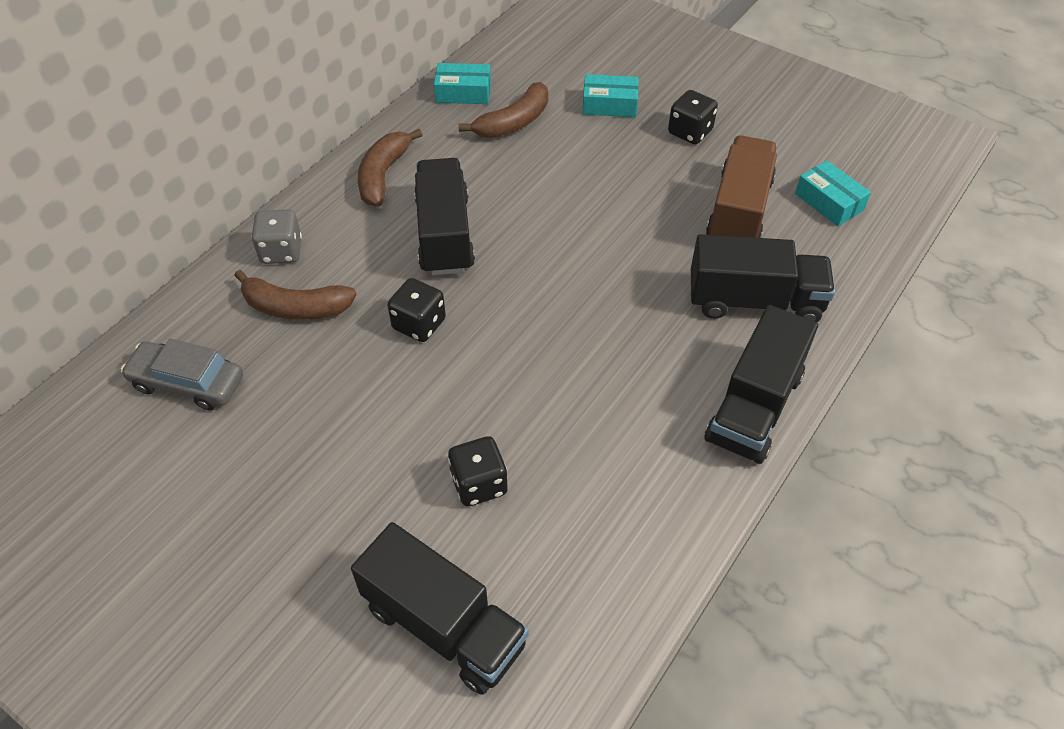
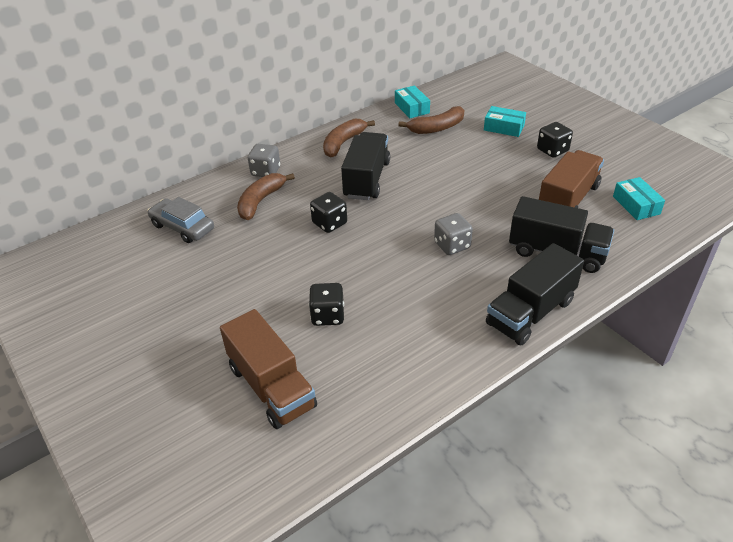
camera: 20 degrees right, 10 degrees down
(295, 307) = (260, 201): brown banana -> brown banana turned 90 degrees clockwise
(444, 625) = (271, 387): black truck -> brown truck
(463, 92) = (412, 108): turquoise box -> turquoise box turned 45 degrees clockwise
(610, 322) = (452, 245): none -> grey dice

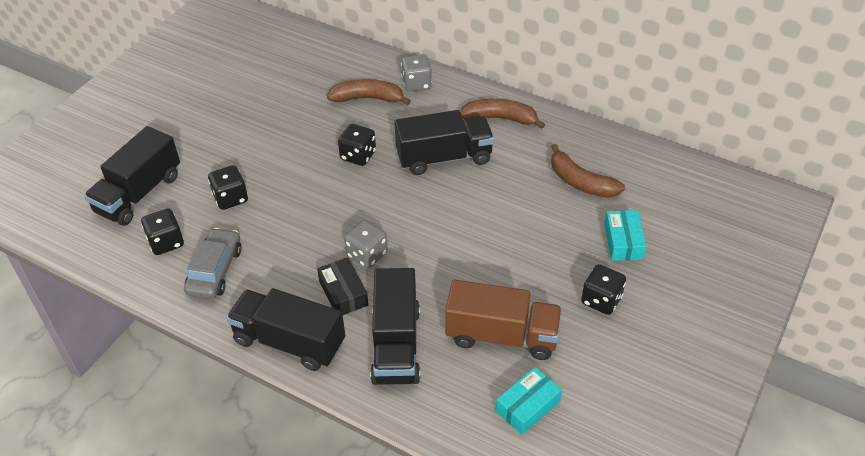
camera: 65 degrees right, 5 degrees up
(183, 227) = (307, 67): grey car -> grey car (215, 271)
(271, 387) = (139, 194): brown truck -> black truck
(360, 376) = (166, 242): none -> black dice
(412, 108) = (610, 149): turquoise box -> none
(489, 268) = (343, 293): none -> black box

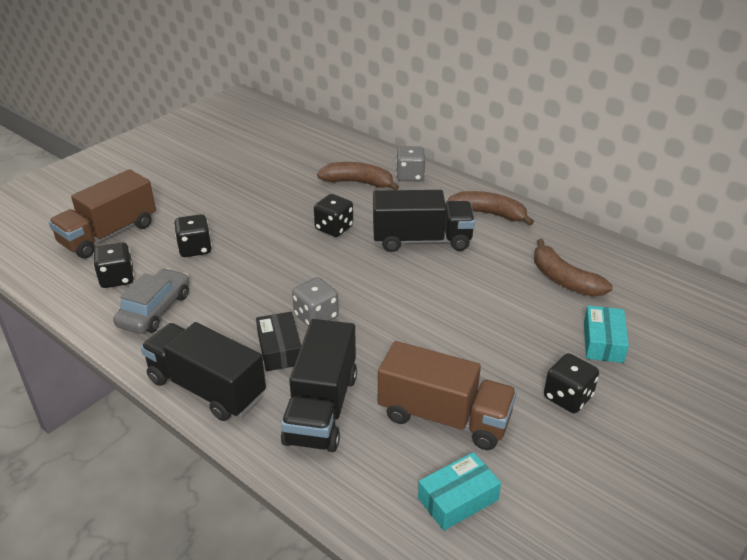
camera: 10 degrees right, 10 degrees down
(139, 194) = (108, 234): black truck -> brown truck

